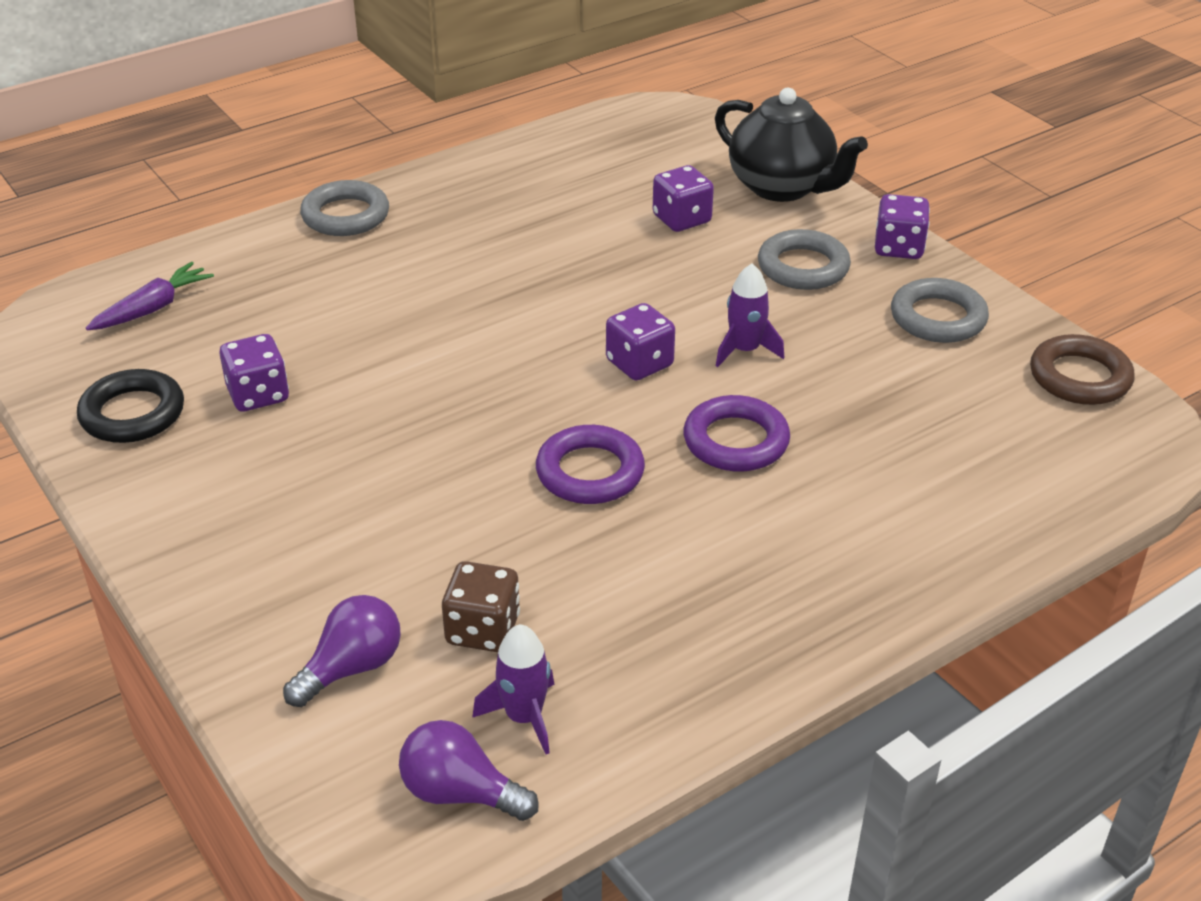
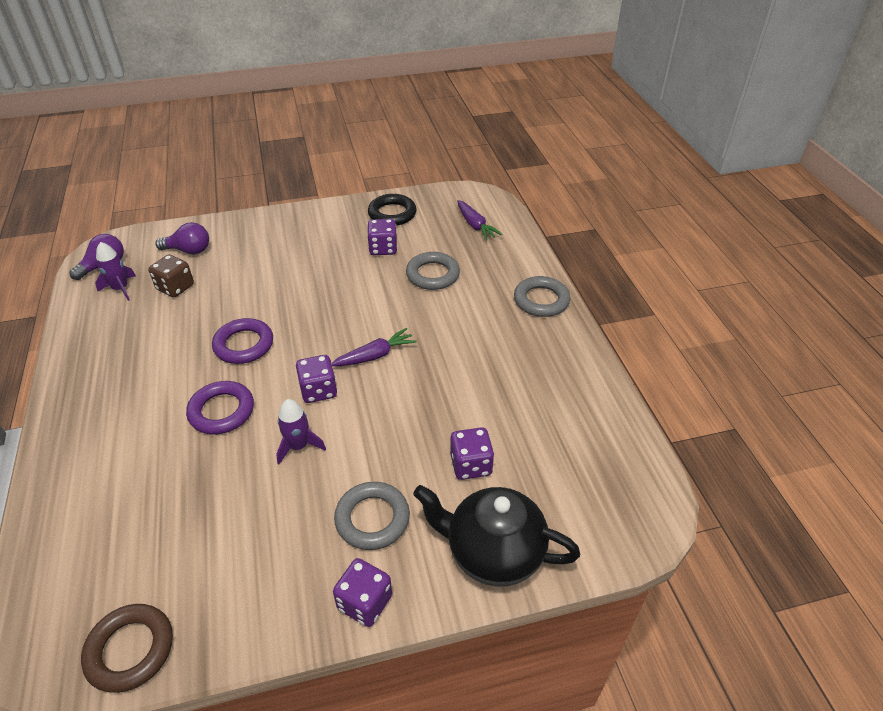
camera: 110 degrees right, 5 degrees up
(351, 668) = (189, 250): purple light bulb -> purple light bulb turned 60 degrees counterclockwise
(540, 332) = (375, 355): none -> purple carrot
(782, 187) = (493, 552): black teapot -> black teapot turned 45 degrees clockwise
(938, 318) = (260, 583): grey ring -> grey ring (432, 275)

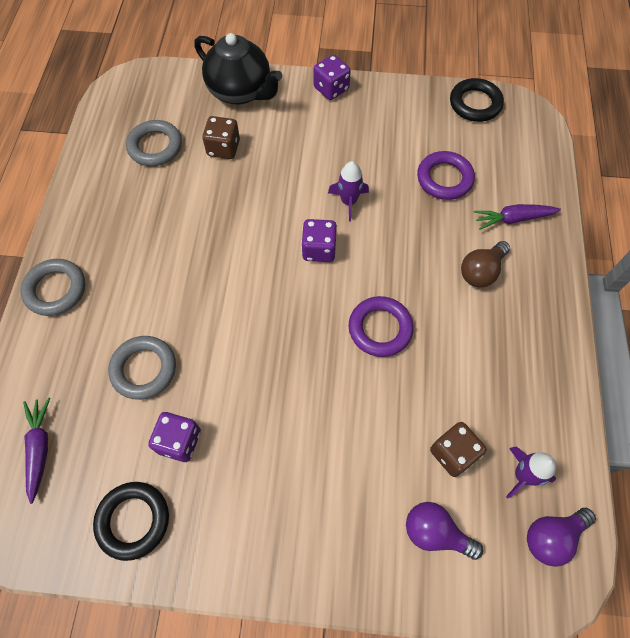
camera: 160 degrees left, 20 degrees up
(130, 650) = (475, 104): brown ring -> black ring
(141, 416) = (481, 271): none -> brown light bulb
(221, 411) = (409, 254): purple ring -> purple ring (444, 179)
(372, 519) = (309, 133): grey ring -> grey ring (155, 146)
(375, 355) = (255, 272): purple carrot -> purple carrot (513, 219)
(471, 465) = (223, 148): purple dice -> brown dice

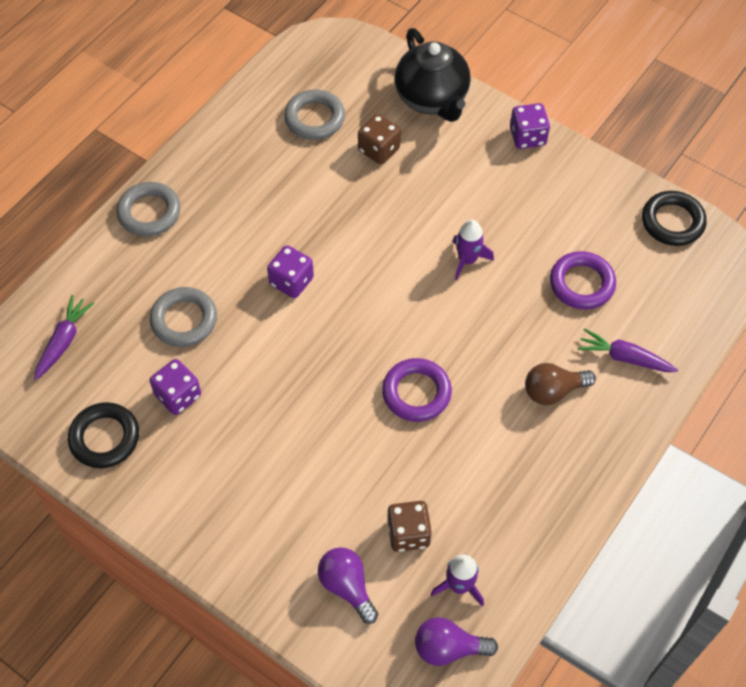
camera: 30 degrees right, 5 degrees down
(319, 249) = (407, 292): purple dice -> purple dice (291, 281)

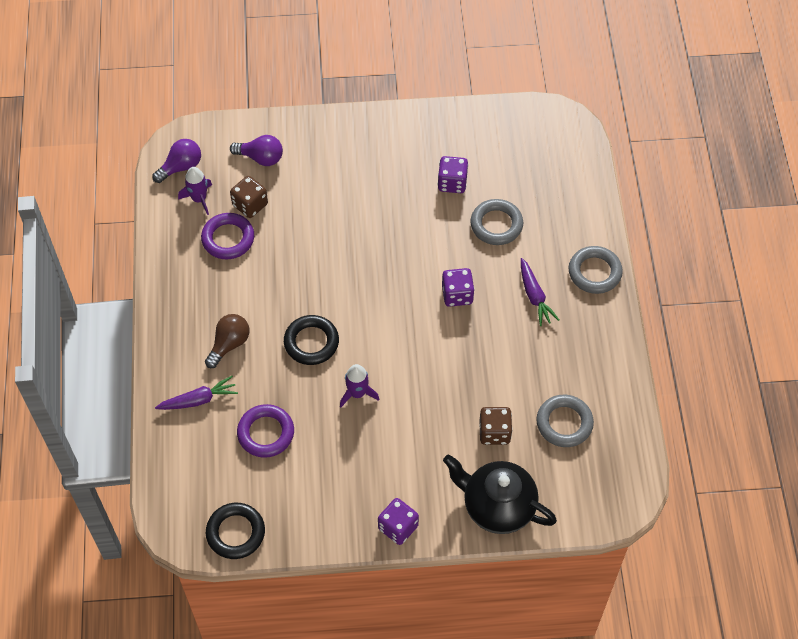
camera: 140 degrees right, 0 degrees up
(63, 341) = (551, 164): purple carrot -> purple carrot (534, 296)
(105, 438) = (467, 134): black ring -> black ring (311, 342)
(416, 393) = (314, 283): purple ring -> purple ring (228, 239)

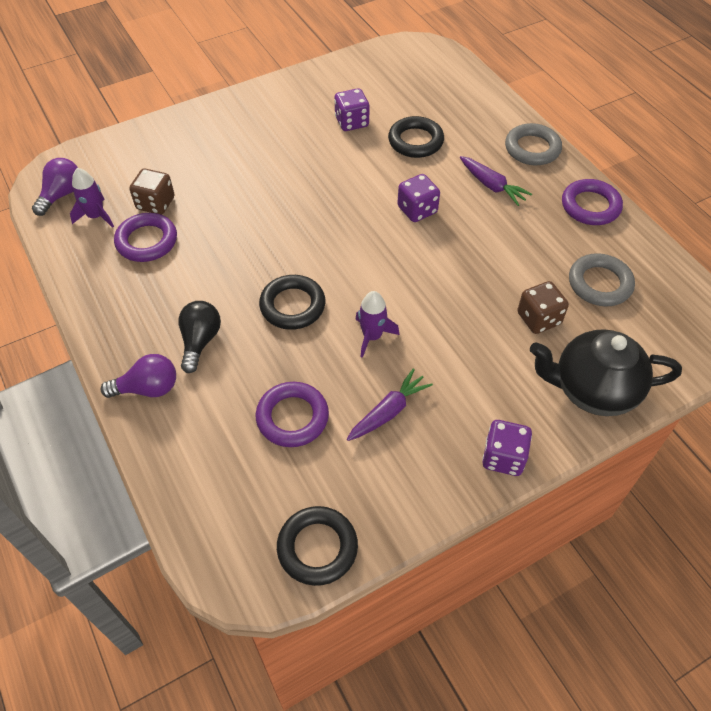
camera: 25 degrees left, 5 degrees down
(198, 400) = (193, 413): purple carrot -> purple carrot (388, 411)
(229, 344) = (200, 341): brown light bulb -> black light bulb
(261, 158) = (146, 160): purple light bulb -> purple light bulb (148, 388)
(496, 225) = (415, 141): grey ring -> black ring
(606, 350) = (590, 206): none -> purple ring

